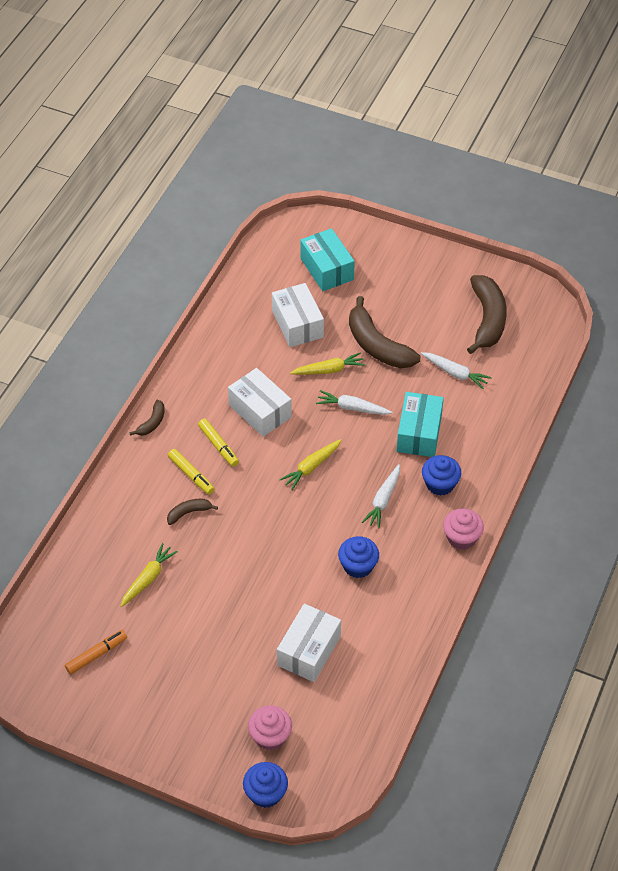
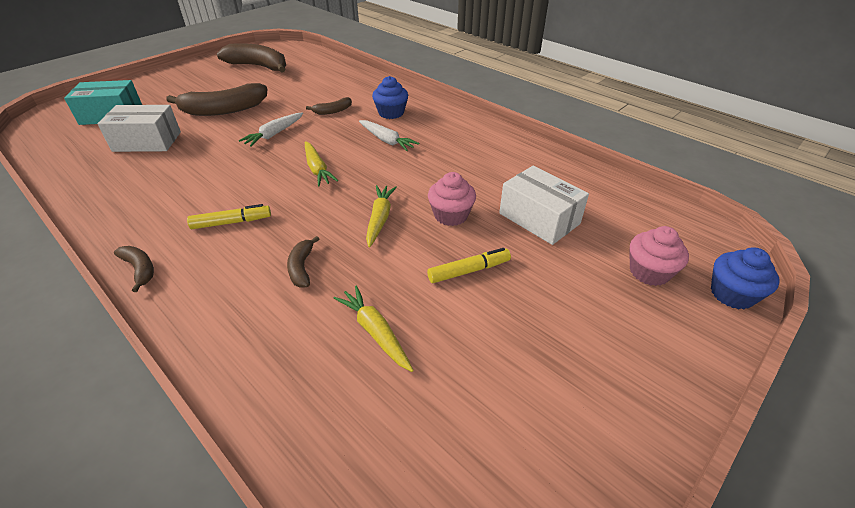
camera: 70 degrees left, 10 degrees down
(96, 655) = (481, 434): orange marker -> none
(191, 475) = (250, 253): yellow marker -> yellow marker (468, 271)
(260, 411) = (219, 184): white box -> none
(329, 370) = (219, 137): yellow carrot -> yellow carrot (380, 219)
(358, 566) = (450, 168): blue cupcake -> none
(419, 433) = (333, 111): turquoise box -> brown banana
(455, 373) = (292, 86): white carrot -> none
(461, 537) = (450, 115): pink cupcake -> pink cupcake (451, 215)

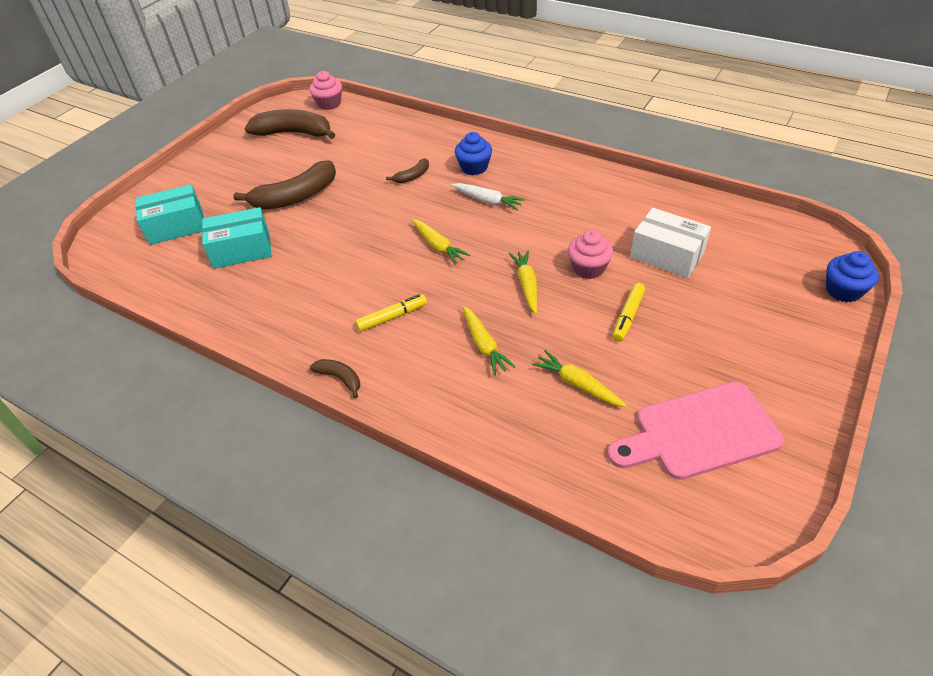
camera: 10 degrees left, 5 degrees up
(147, 141) = (242, 250): white box -> turquoise box
(274, 134) = (369, 216): white carrot -> none
(302, 268) = (484, 345): brown banana -> yellow carrot
(468, 271) = (628, 316): yellow marker -> yellow marker turned 150 degrees clockwise
(491, 427) = (700, 432): none -> pink cutting board
(649, 272) = (774, 285): pink cupcake -> pink cupcake (329, 104)

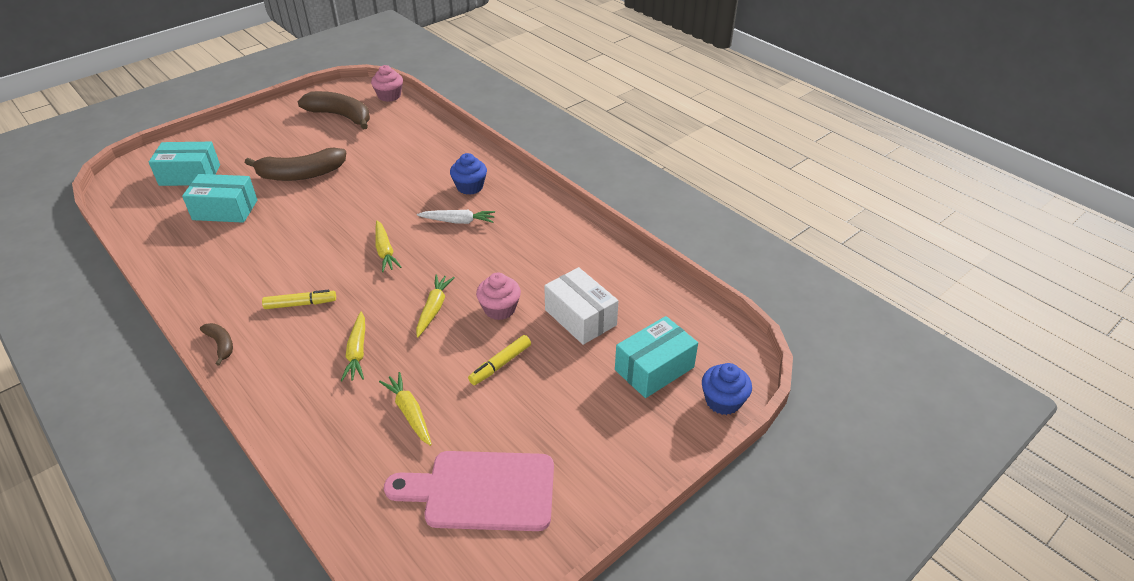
camera: 15 degrees right, 5 degrees down
(412, 176) = (411, 181): brown banana -> none
(487, 201) = (458, 221): white carrot -> white carrot turned 45 degrees counterclockwise
(765, 280) = (654, 368): none -> turquoise box

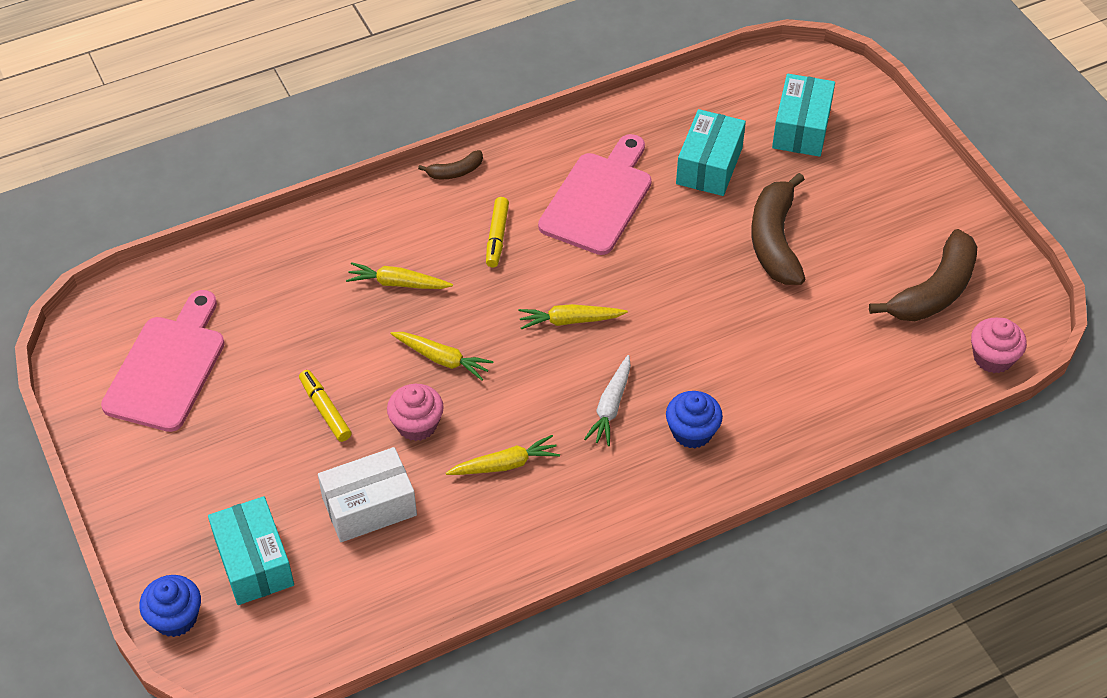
camera: 105 degrees right, 10 degrees up
(258, 257) = (598, 199): none -> pink cutting board
(409, 412) = (291, 321): yellow carrot -> yellow carrot (505, 464)

